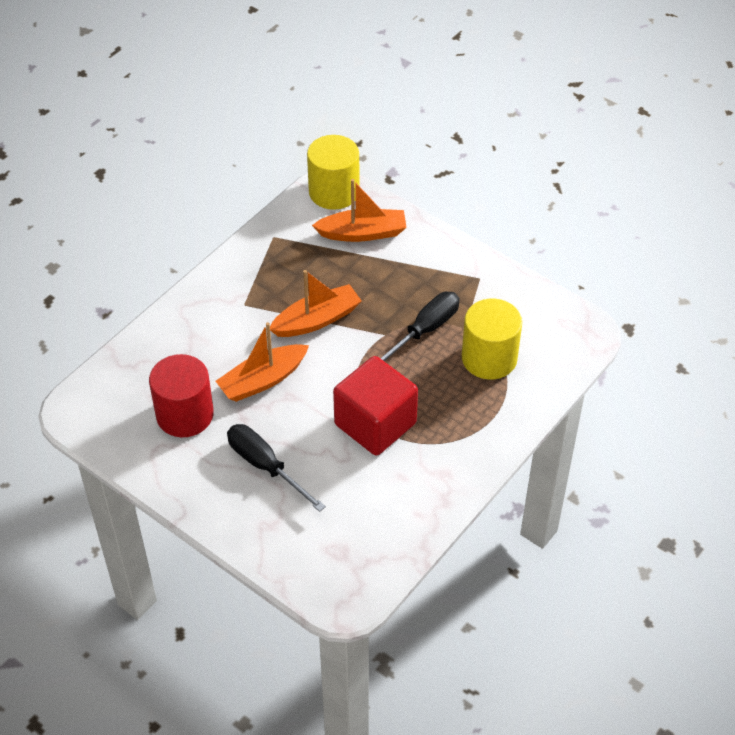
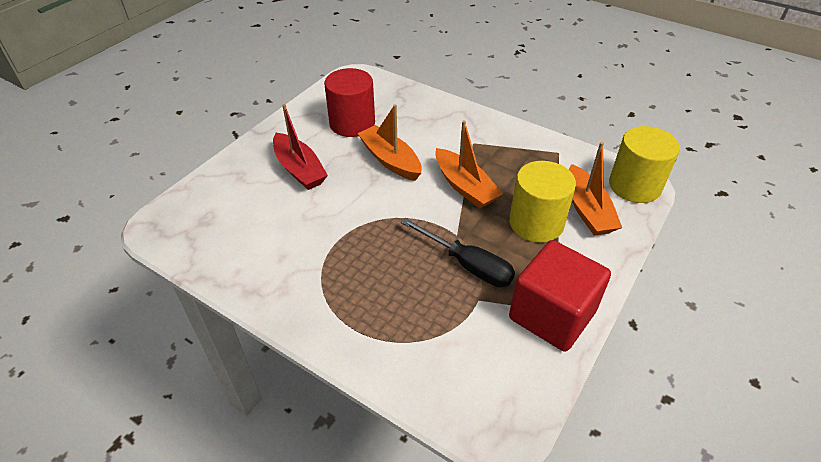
camera: 85 degrees right, 5 degrees down
(265, 466) = (299, 169): black screwdriver -> red boat
(375, 424) = (344, 234): red cube -> red cube (552, 315)
(489, 358) = (438, 323): yellow cylinder -> yellow cylinder (536, 223)

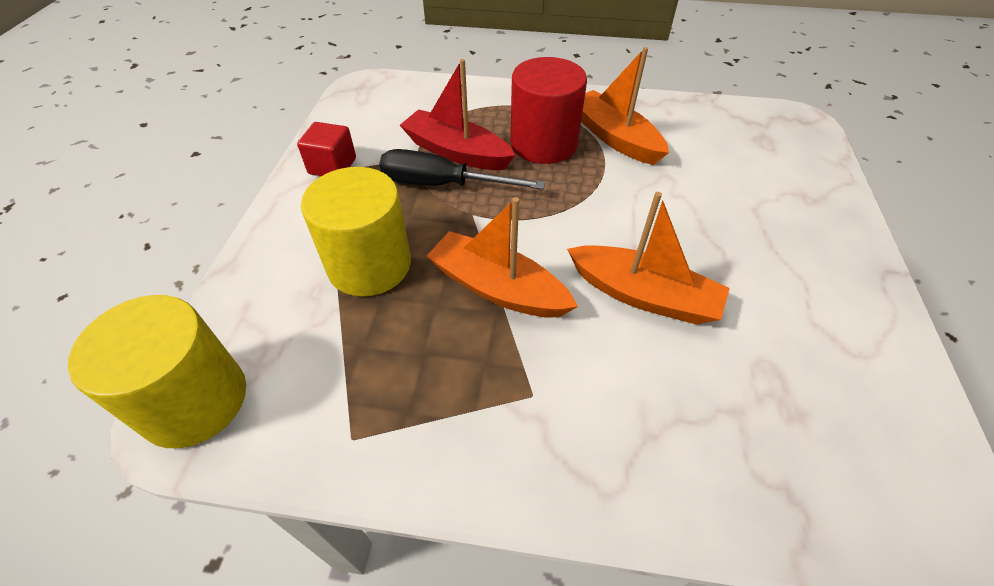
camera: 155 degrees right, 5 degrees up
(299, 169) = (749, 231): red boat -> red boat (456, 152)
(352, 123) = (781, 352): red cylinder -> red cylinder (543, 143)
(552, 315) = (332, 166): red cube -> red cube, size x0.51
(587, 210) = (290, 314): orange boat -> orange boat (614, 137)

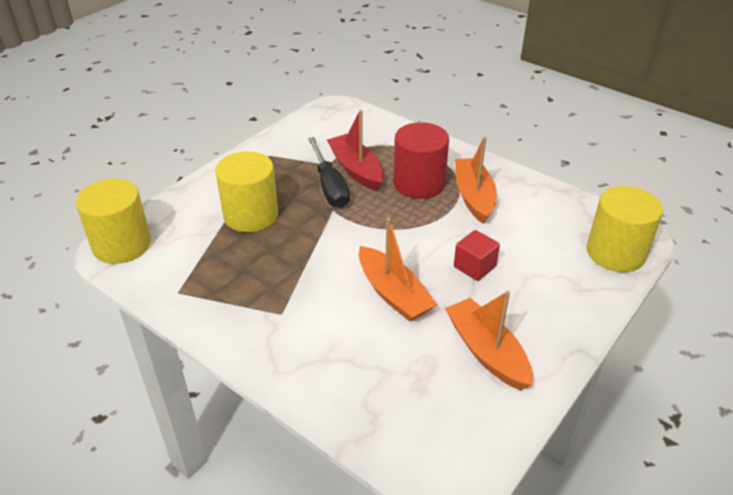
camera: 30 degrees right, 10 degrees down
(332, 166) = (274, 152): red cube -> red cube (474, 267)
(442, 184) = (329, 186): black screwdriver -> black screwdriver turned 150 degrees counterclockwise
(497, 288) = (310, 255): orange boat -> orange boat (486, 352)
(802, 147) = (615, 253): none -> yellow cylinder

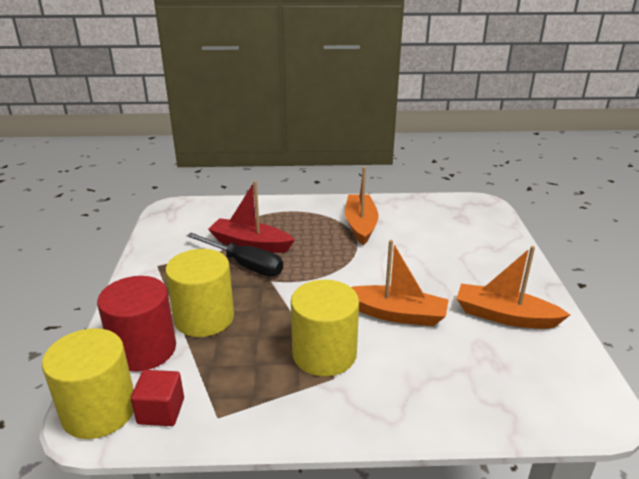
camera: 40 degrees left, 10 degrees down
(419, 183) = (311, 233): red cylinder -> red cylinder (144, 349)
(473, 196) = (360, 225): orange boat -> orange boat turned 45 degrees clockwise
(474, 267) = (423, 268): red cube -> red cube (161, 411)
(615, 253) = (487, 219): yellow cylinder -> yellow cylinder (324, 354)

